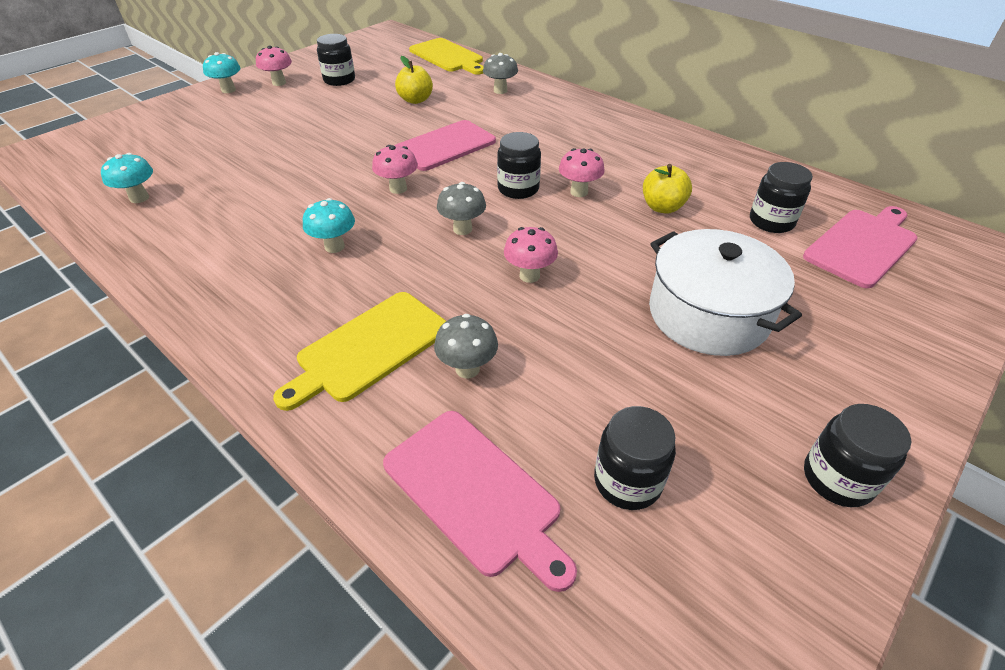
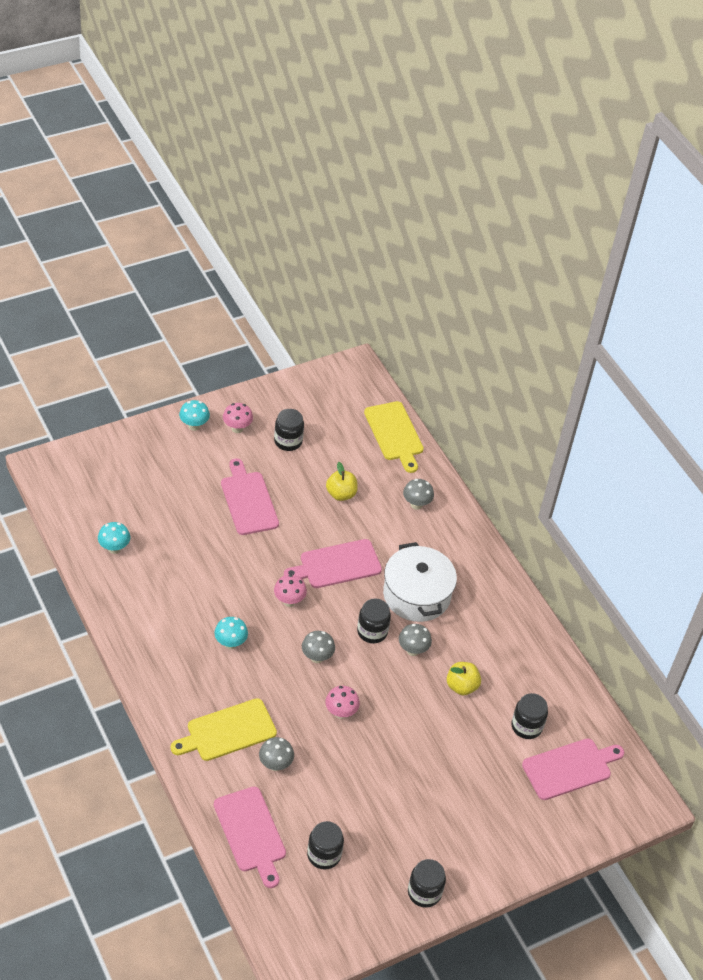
camera: 15 degrees right, 5 degrees up
(311, 125) = (248, 500): none -> pink cutting board
(579, 192) = (413, 650): pink mushroom -> grey mushroom
(708, 314) = (430, 780): white pot -> white pot (416, 595)

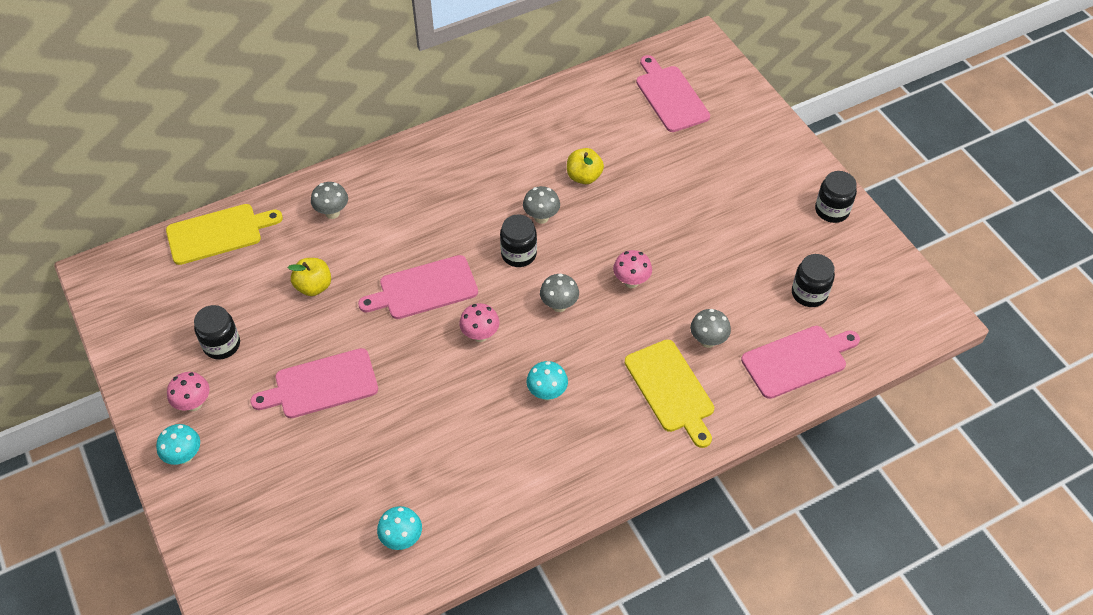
camera: 85 degrees left, 5 degrees up
(337, 565) = (424, 289): pink cutting board -> pink cutting board turned 90 degrees clockwise
(416, 595) = (465, 213): white pot -> none
(526, 726) = (627, 126): black jar -> none

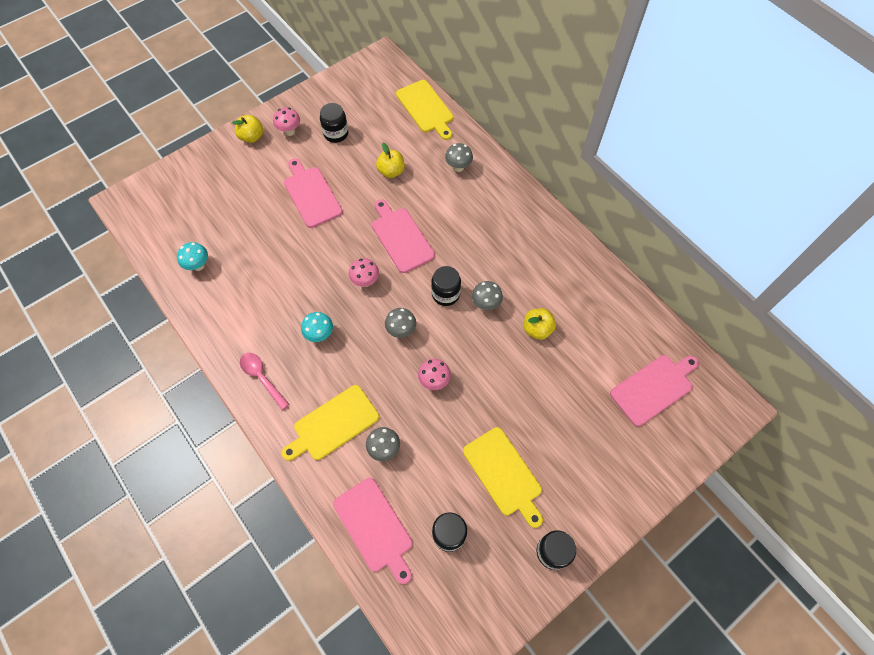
camera: 80 degrees right, 10 degrees up
(184, 456) = (252, 137): turquoise mushroom -> yellow apple
(596, 464) = (262, 378): none -> pink spoon
(748, 235) = (504, 474): none -> yellow cutting board

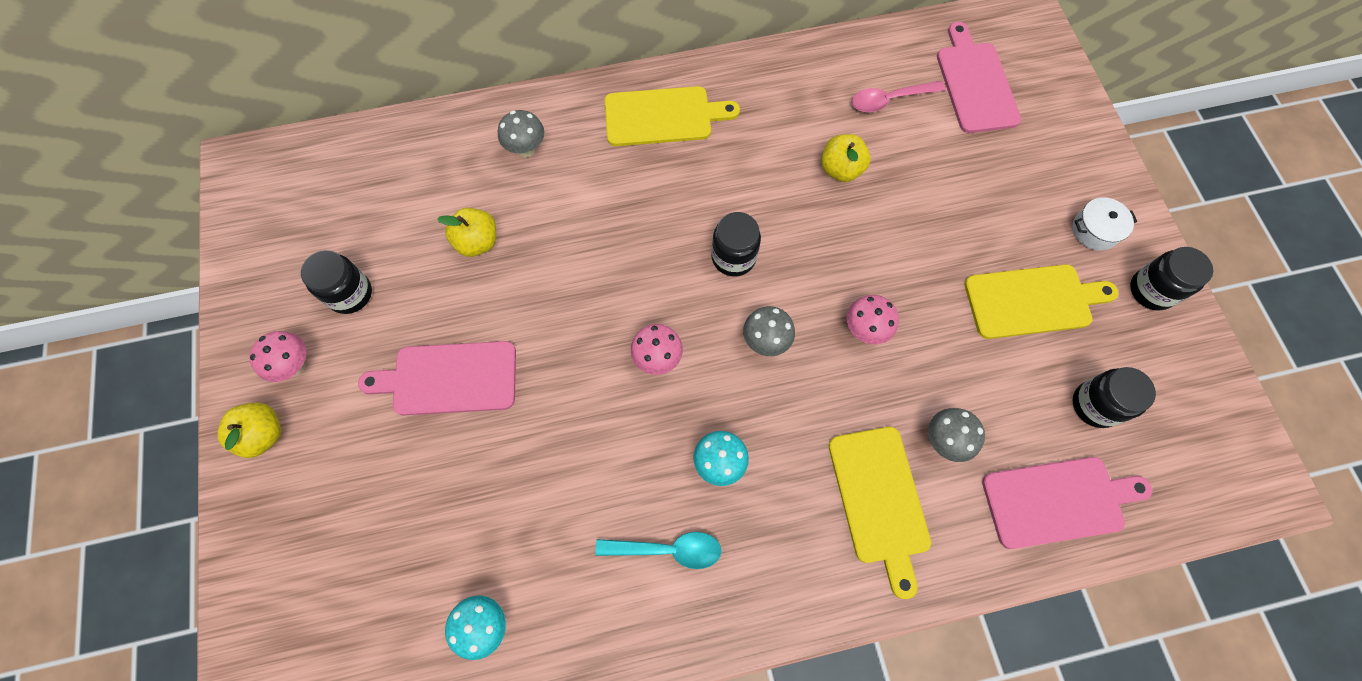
camera: 65 degrees left, 5 degrees up
(262, 378) = (756, 584): pink spoon -> pink spoon (890, 100)
(264, 328) = (667, 549): none -> turquoise spoon
(401, 237) = (606, 277): pink cutting board -> none
(426, 108) = (389, 145): yellow cutting board -> yellow cutting board (663, 116)
(486, 304) = (774, 213): grey mushroom -> none
(579, 501) = (1094, 230): none -> white pot

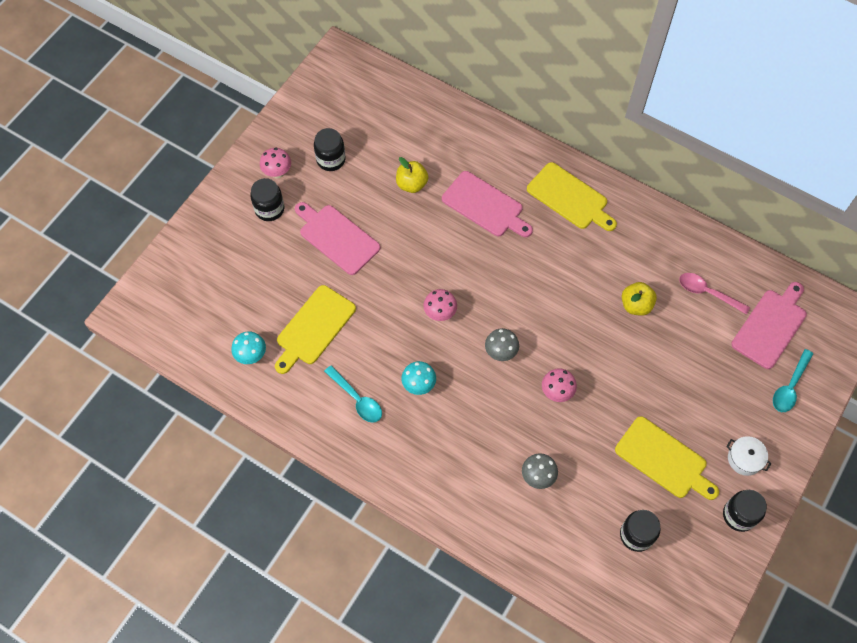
camera: 45 degrees right, 5 degrees down
(263, 434) = (237, 192): yellow apple -> none
(526, 149) = (481, 157): grey mushroom -> none
(733, 257) = (529, 299): black jar -> black jar (269, 209)
(879, 500) = (476, 471): yellow cutting board -> yellow cutting board (314, 328)
(1052, 125) = (790, 386): none -> turquoise spoon
(1058, 501) = (563, 555): pink cutting board -> pink cutting board (485, 206)

